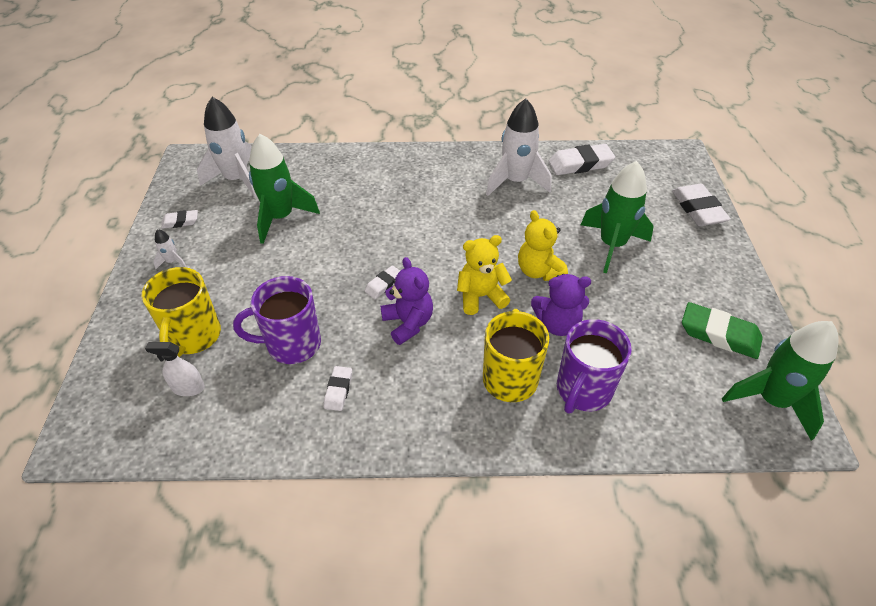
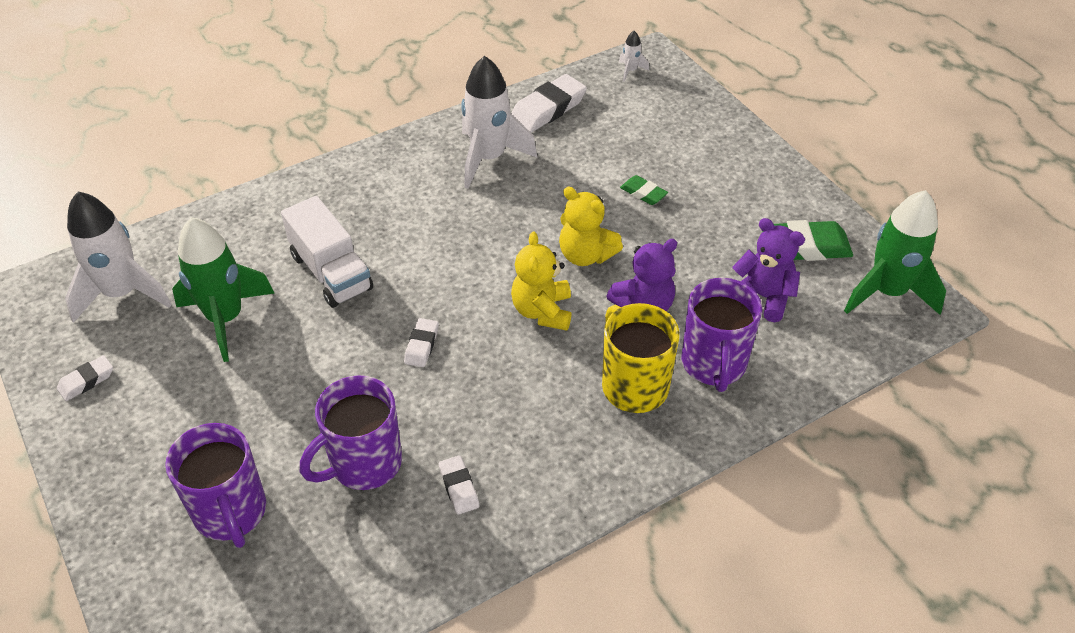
camera: 30 degrees left, 0 degrees up
(172, 262) = (120, 436): white rocket -> white rocket (630, 71)
(188, 388) = (274, 573): white spray bottle -> none
(194, 337) = (231, 513): yellow mug -> purple mug
(362, 215) = (331, 272): none -> white truck
(408, 323) = (483, 377): purple teddy bear -> purple teddy bear (763, 297)
(480, 296) = (542, 311): yellow teddy bear -> yellow teddy bear turned 45 degrees counterclockwise
(612, 245) = (643, 193): green rocket -> green eraser
(698, 209) = (705, 117): white eraser -> none

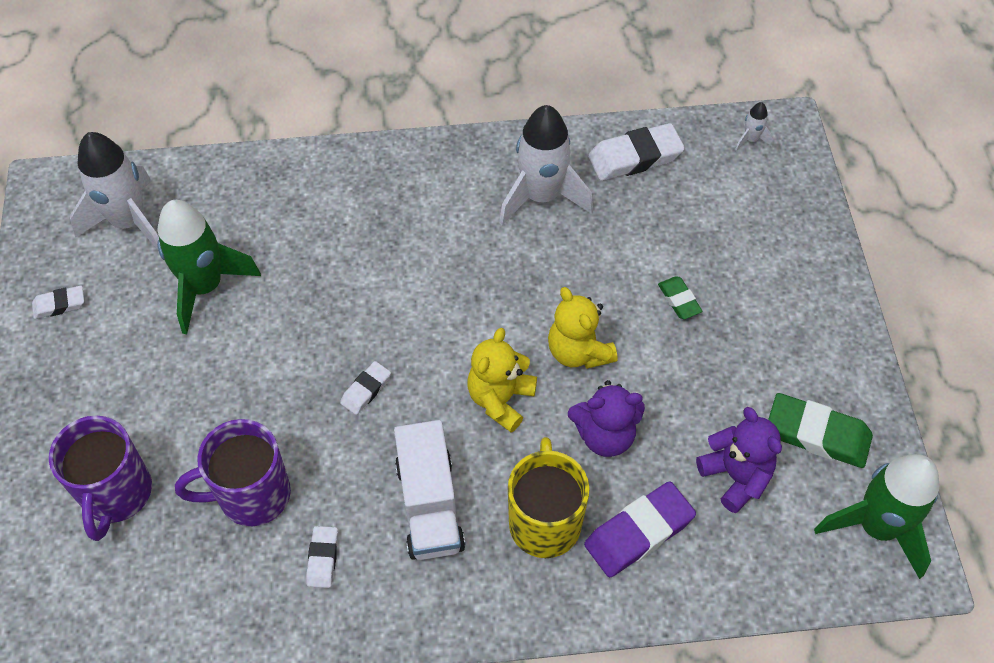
camera: 25 degrees right, 10 degrees up
(331, 272) = (323, 273): white truck -> white truck (429, 505)
(714, 364) = (639, 532): purple mug -> purple eraser

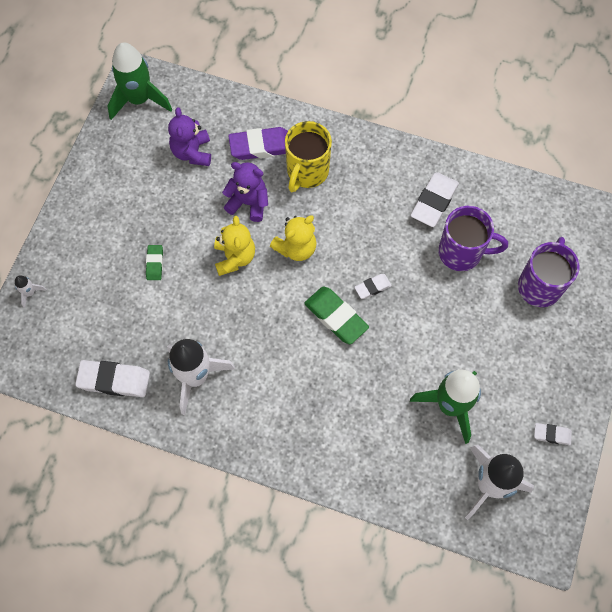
camera: 155 degrees left, 10 degrees up
(323, 558) = (434, 202): white eraser -> white eraser, size x1.83
(429, 505) = (364, 206): white truck -> none
(751, 139) = (27, 359): white rocket -> white rocket (30, 293)
(817, 434) = (133, 155): green eraser -> green eraser (336, 317)

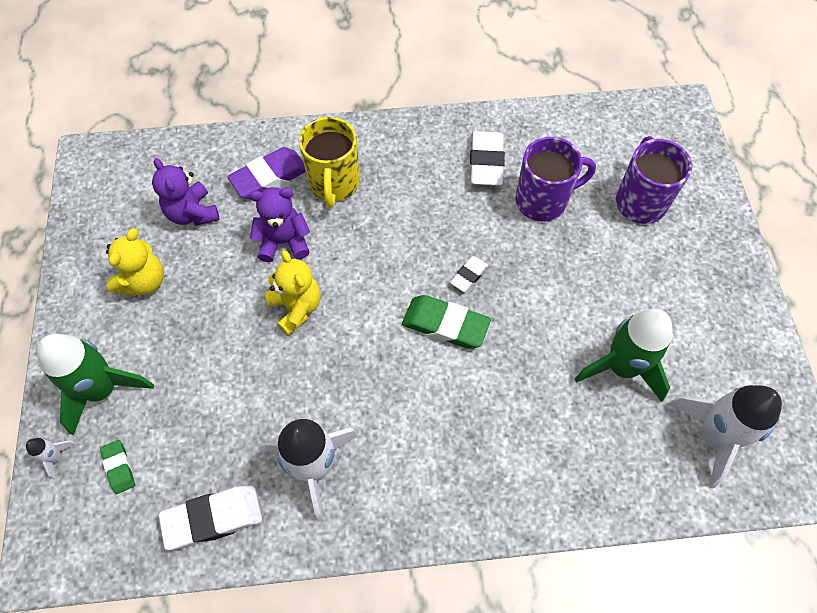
camera: 25 degrees left, 5 degrees down
(139, 99) = (103, 181): green rocket -> green rocket (102, 390)
(155, 264) = (203, 354): green eraser -> green eraser (119, 467)
(296, 248) = (362, 268): yellow teddy bear -> yellow teddy bear (144, 281)
(552, 435) = (743, 350): white eraser -> none

